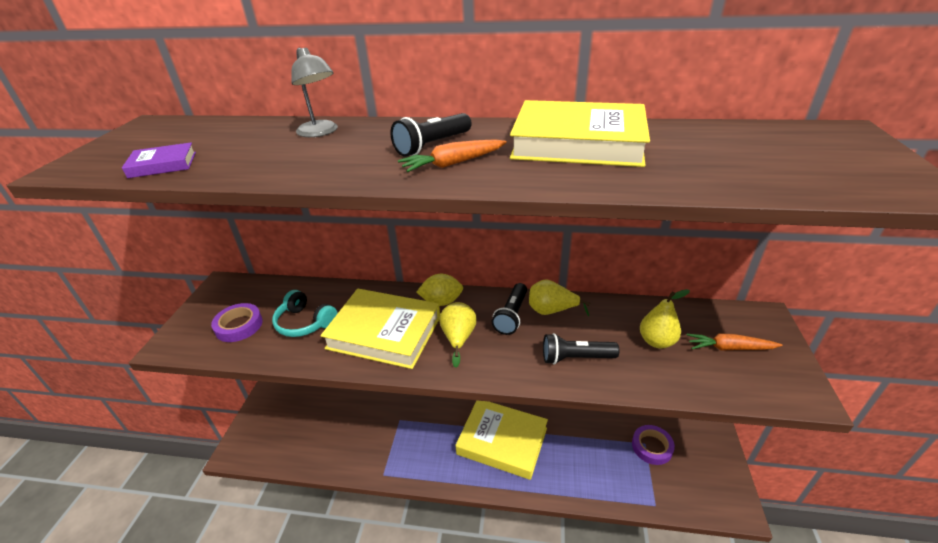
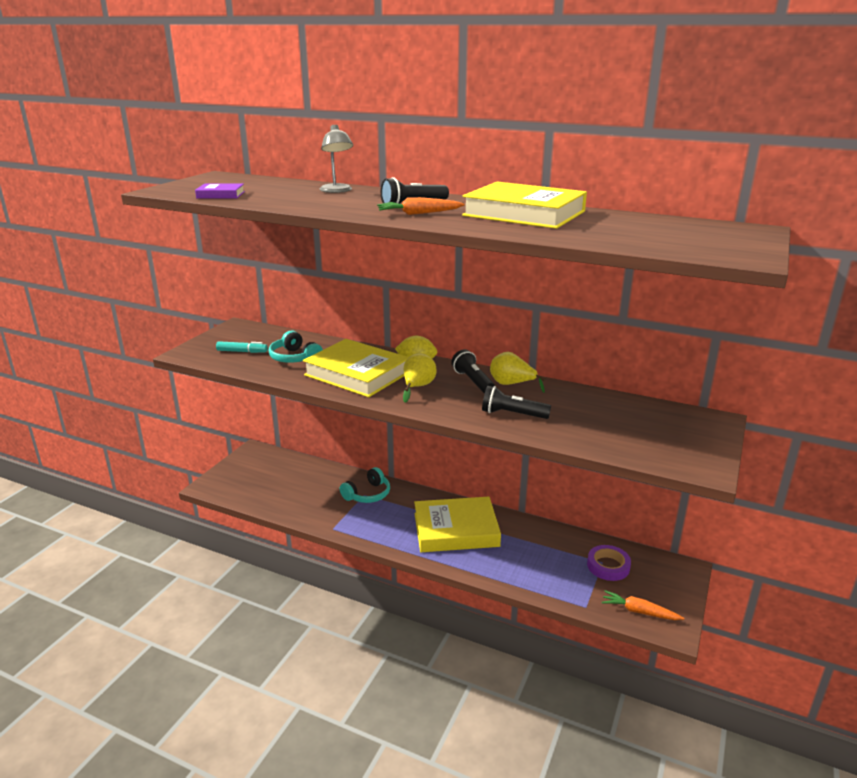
camera: 15 degrees right, 10 degrees down
(239, 326) = (242, 351): purple tape -> turquoise marker
(403, 418) = (368, 494): none -> turquoise headphones
(502, 441) = (456, 530): yellow book -> yellow book turned 45 degrees counterclockwise
(511, 316) = (473, 381): black flashlight -> black flashlight turned 120 degrees clockwise
(656, 341) = (595, 417): yellow pear -> none
(729, 348) = (661, 432): orange carrot -> orange carrot (639, 611)

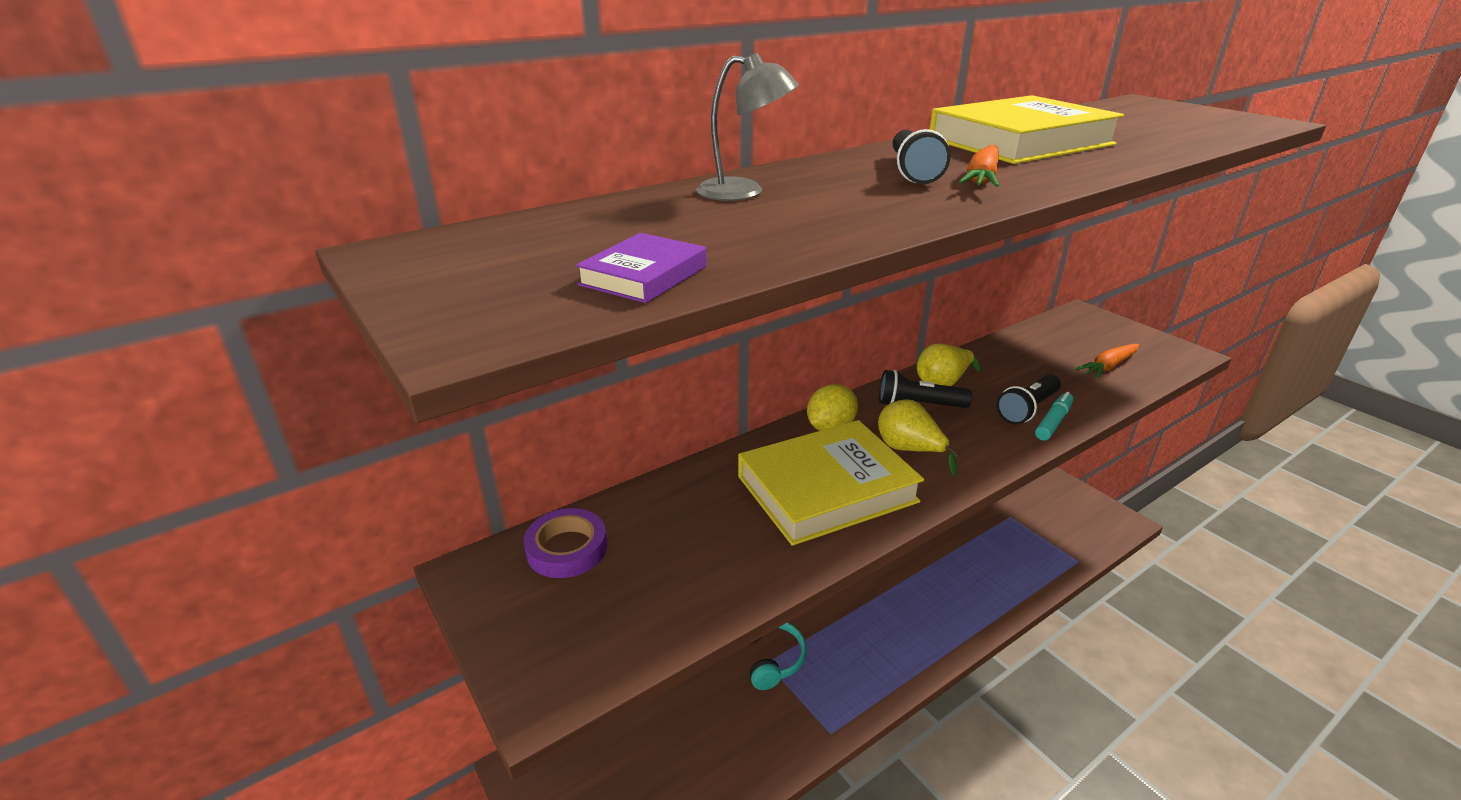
camera: 60 degrees left, 5 degrees up
(242, 351) = (617, 597): turquoise marker -> turquoise marker (1053, 422)
(294, 358) = (710, 537): turquoise headphones -> none
(456, 530) = (901, 601): yellow book -> none
(608, 566) = (1018, 516): purple tape -> purple tape (567, 549)
(639, 611) = (1094, 530): orange carrot -> orange carrot (1108, 367)

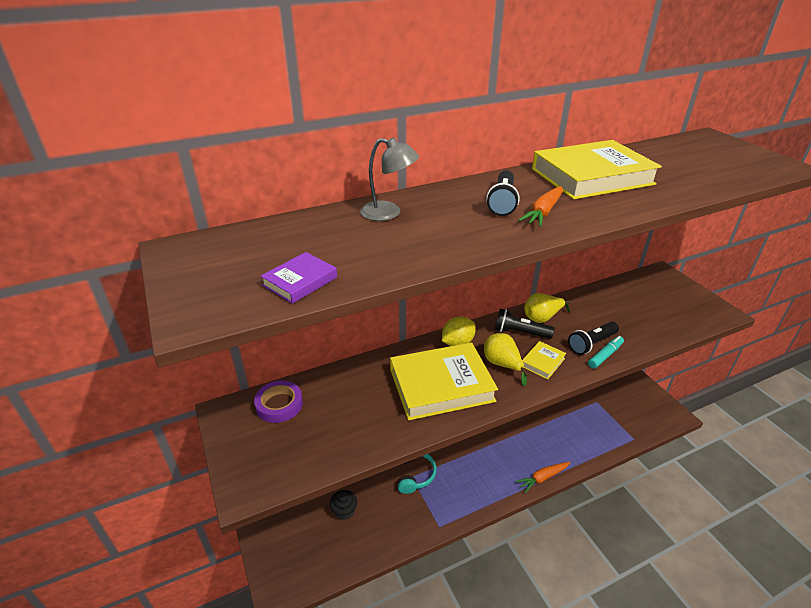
camera: 10 degrees right, 5 degrees up
(670, 733) = (344, 511): none -> black cupcake
(967, 440) = (542, 362): none -> yellow book
(1108, 367) = (661, 317): orange carrot -> orange carrot (542, 478)

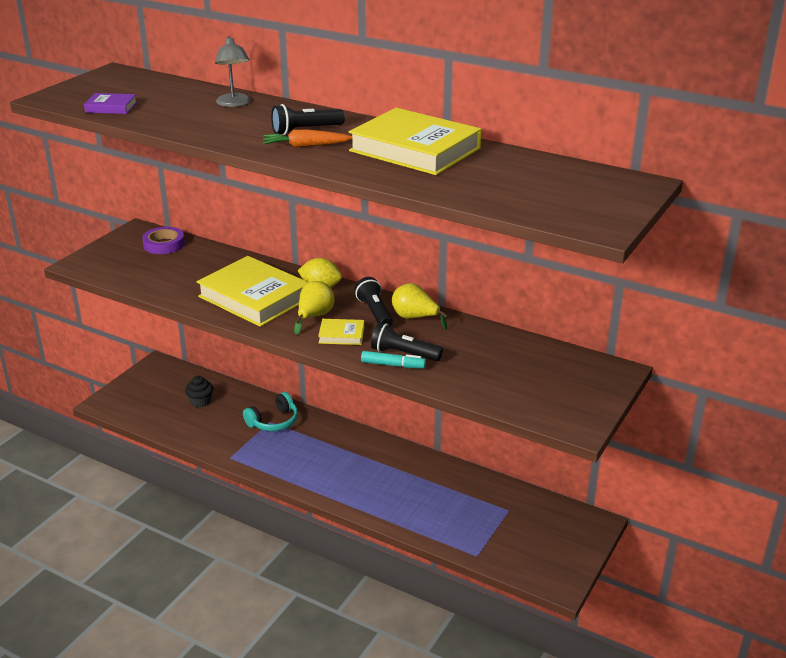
camera: 55 degrees right, 5 degrees down
(542, 478) = (347, 502): orange carrot -> none

